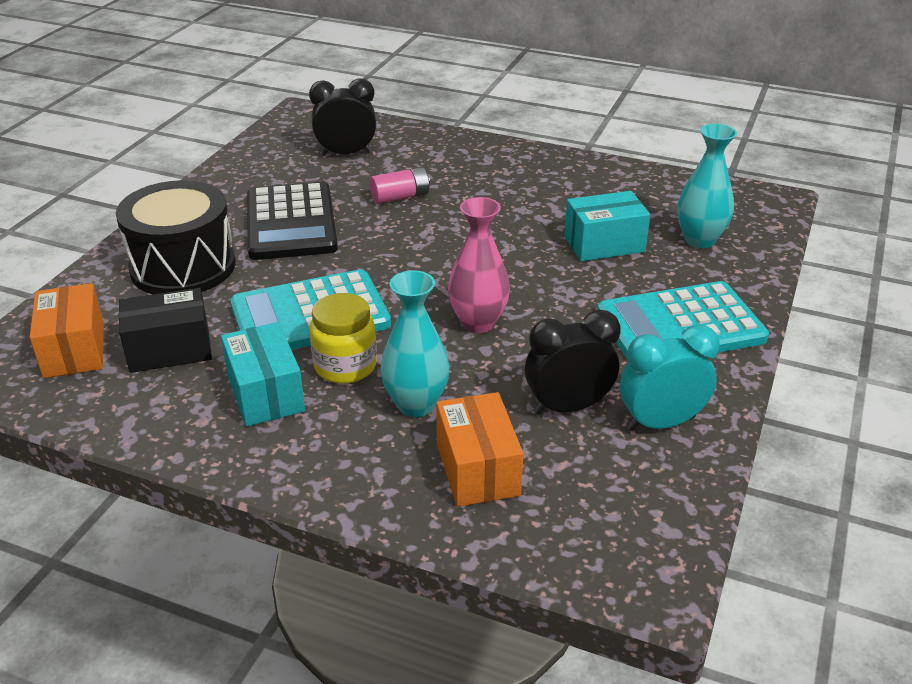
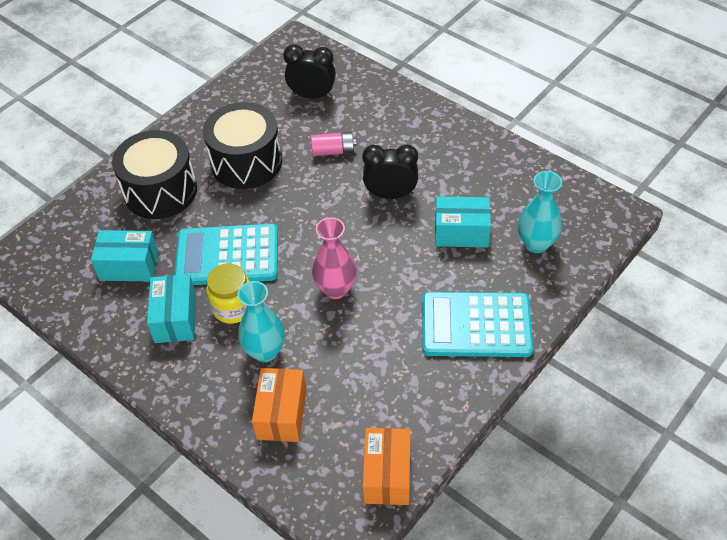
camera: 20 degrees right, 15 degrees up
(74, 349) = (72, 252): orange box -> orange box (387, 475)
(170, 349) = (129, 266): black box -> turquoise box
(291, 222) = (246, 162): black calculator -> black drum
(568, 407) = (362, 378): black clock -> black clock (390, 194)
(661, 423) = (417, 408): turquoise clock -> none

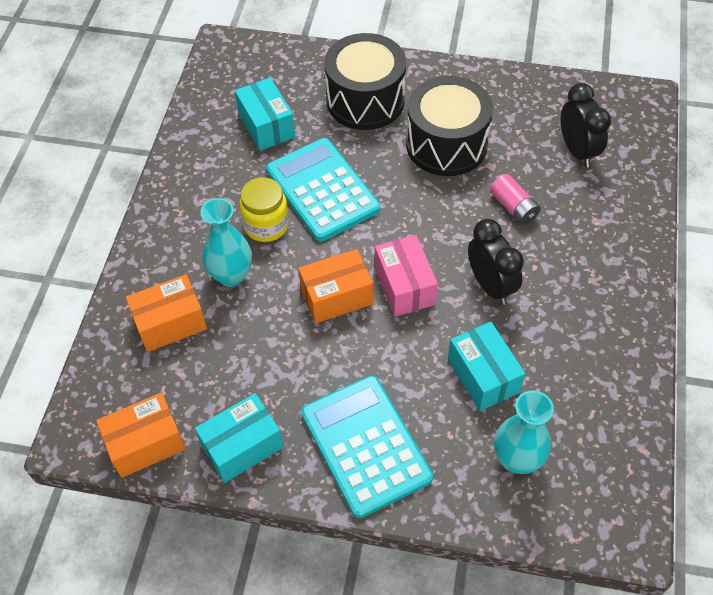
camera: 60 degrees right, 5 degrees up
(175, 318) = (229, 189): turquoise box -> turquoise box (242, 446)
(336, 289) = (336, 296): pink vase -> orange box
(356, 243) = (404, 286): none -> pink box

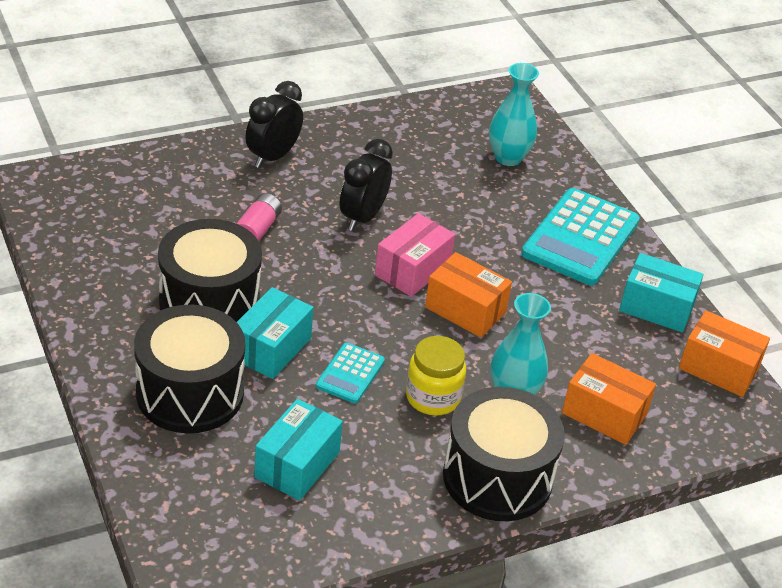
camera: 130 degrees left, 15 degrees down
(172, 222) = (497, 477): none -> black drum
(322, 190) = (350, 373): turquoise calculator -> turquoise calculator, size x0.51
(483, 376) = (456, 195): turquoise box -> turquoise box (271, 348)
(577, 151) = (147, 208): black clock -> black clock (273, 157)

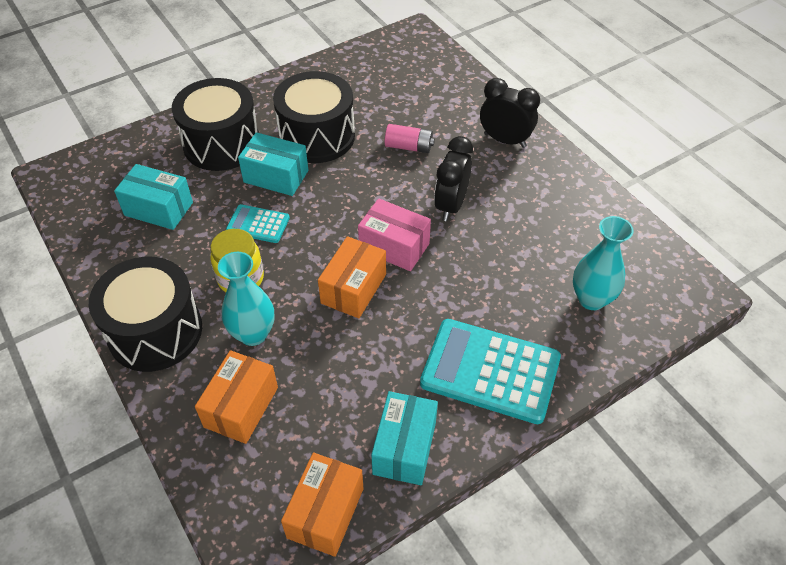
camera: 85 degrees right, 10 degrees up
(362, 217) = (451, 205): black clock -> black clock turned 90 degrees counterclockwise

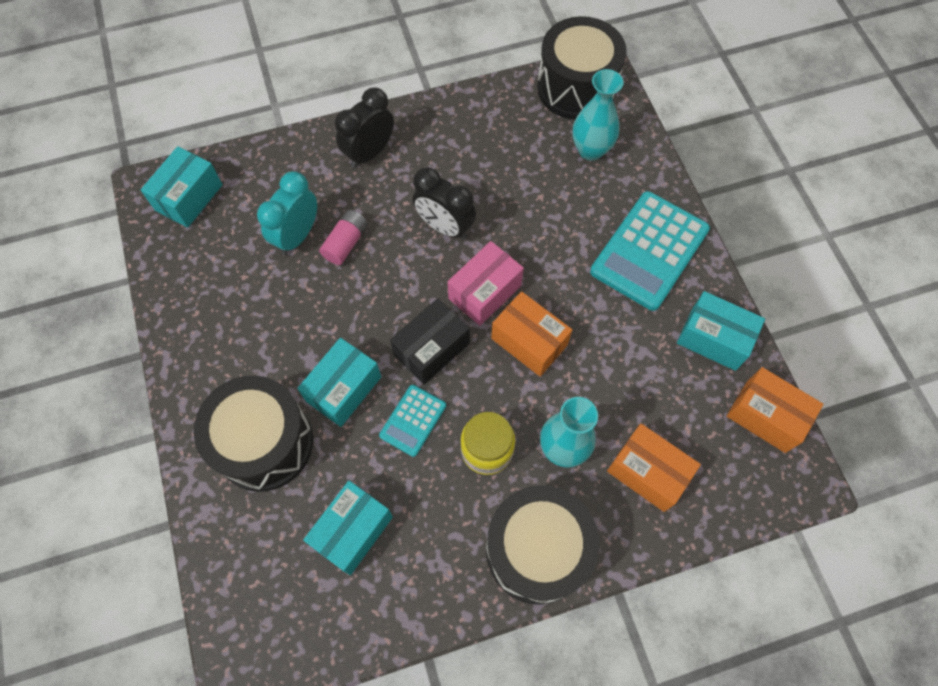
camera: 75 degrees left, 15 degrees up
(317, 136) = (293, 332): black drum -> black drum (576, 88)
(326, 222) = (431, 349): none -> black box
(404, 117) = (297, 236): none -> turquoise clock
(414, 53) = (189, 197): none -> turquoise box

